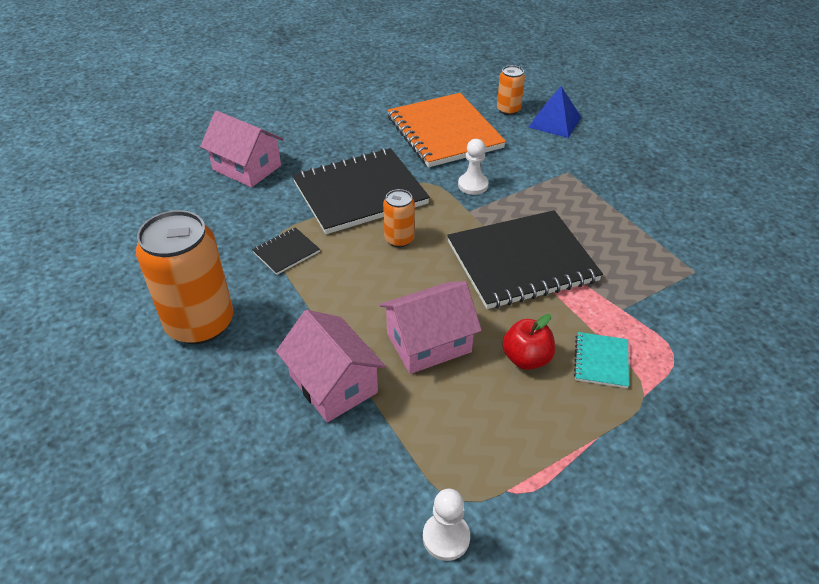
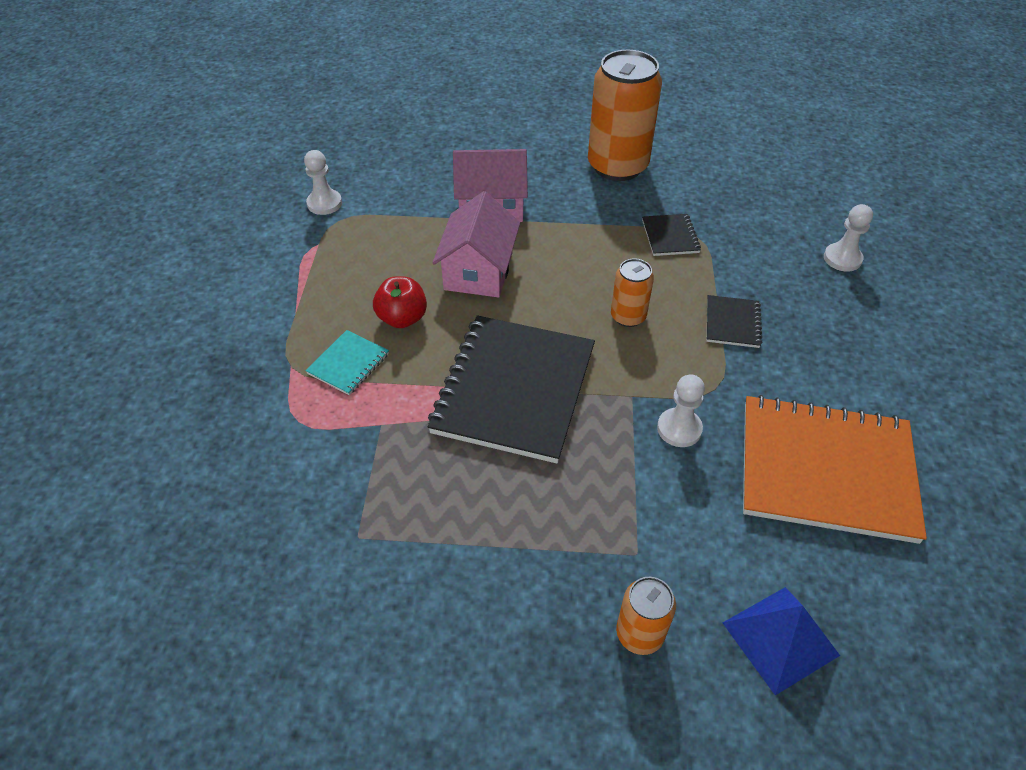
camera: 125 degrees right, 5 degrees up
(247, 168) = (842, 259): pink house -> white pawn
(360, 193) = (732, 323): black notebook -> black notebook, size x0.43
(508, 110) = (855, 596): orange can -> orange can (639, 633)
(601, 361) = (348, 364): turquoise notebook -> turquoise notebook turned 75 degrees clockwise

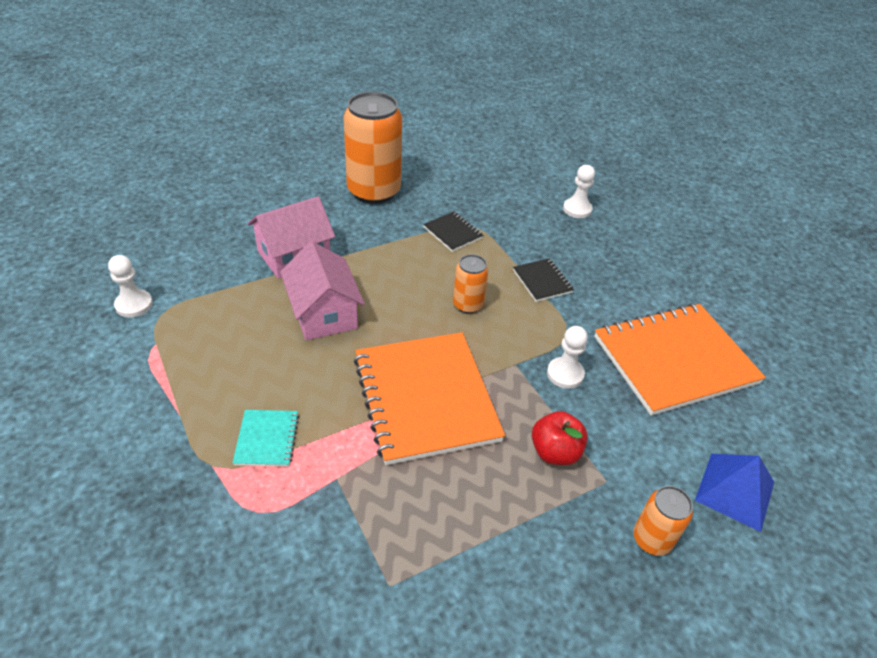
camera: 35 degrees left, 5 degrees down
(402, 318) = (287, 379): red apple -> red apple (555, 452)
(514, 390) = (425, 398): black notebook -> orange notebook

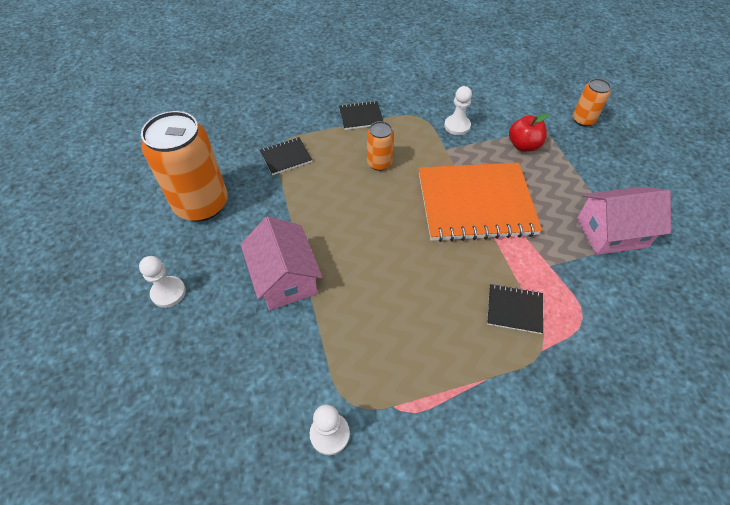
camera: 75 degrees left, 10 degrees up
(267, 439) = (514, 309): turquoise notebook -> black notebook
(323, 313) = (373, 260): pink house -> pink house (611, 232)
(577, 209) = (279, 79): white pawn -> white pawn (168, 292)
(674, 360) = (449, 74): orange notebook -> none
(735, 491) = (548, 80): blue pyramid -> none

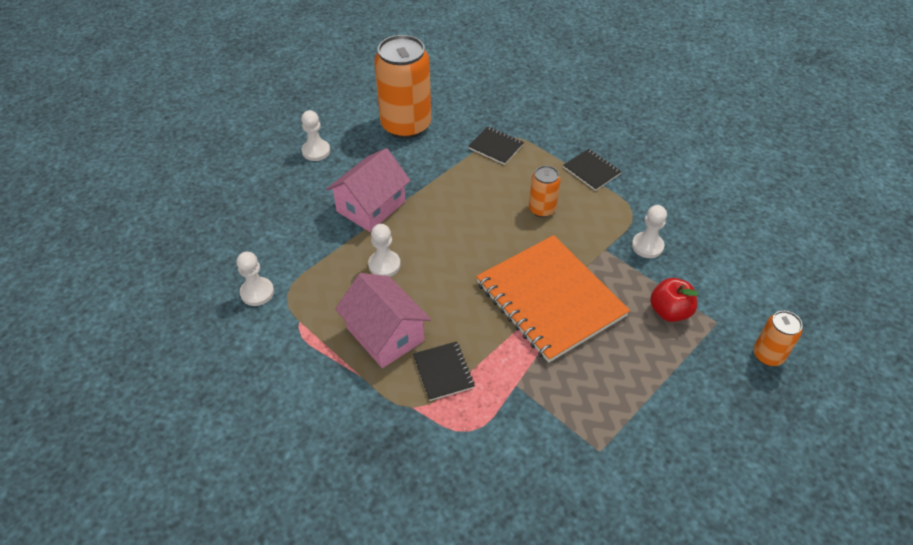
camera: 60 degrees right, 5 degrees down
(367, 300) = (384, 265): none -> white pawn
(611, 232) = (603, 429): pink house -> pink house (385, 334)

